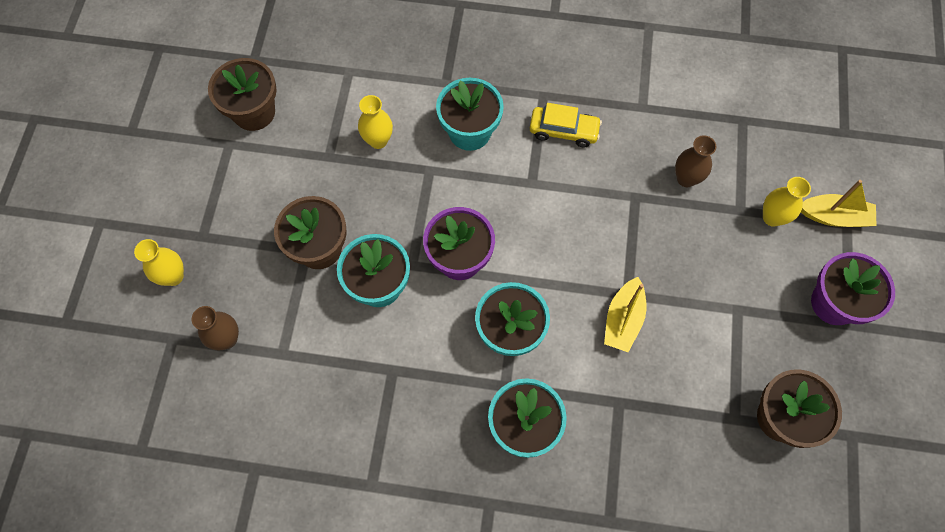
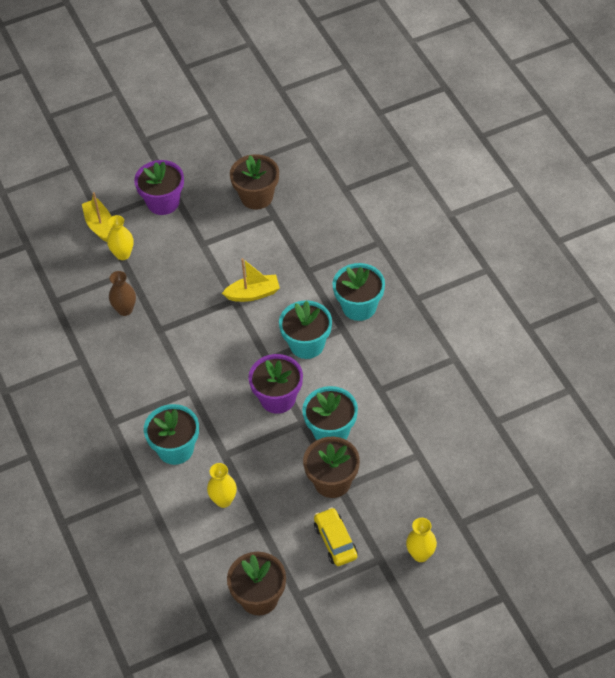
camera: 120 degrees left, 15 degrees down
(227, 339) = (434, 491): brown vase -> none
(563, 131) = (135, 394): yellow car -> yellow car (335, 541)

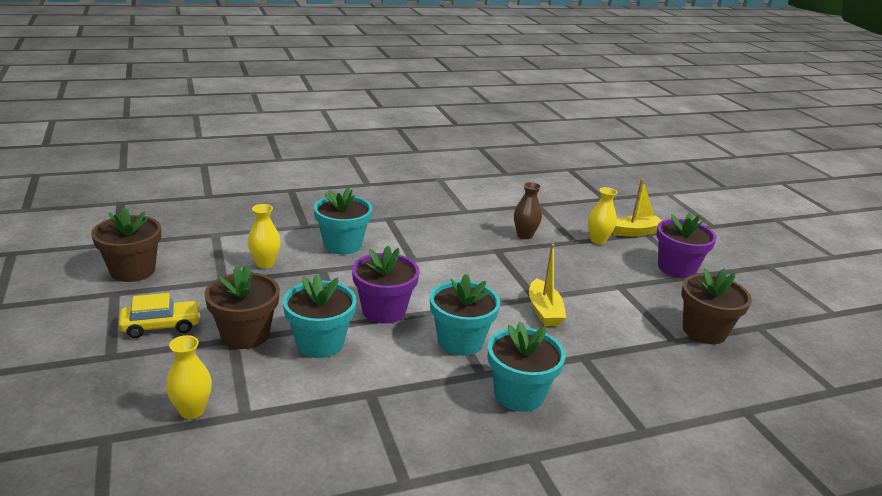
camera: 90 degrees right, 25 degrees down
(421, 554) = (87, 391): yellow vase -> yellow vase (192, 410)

